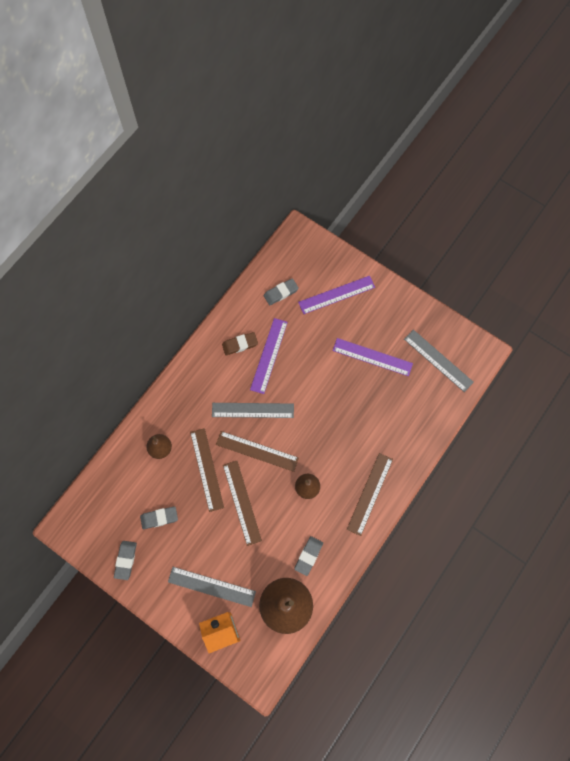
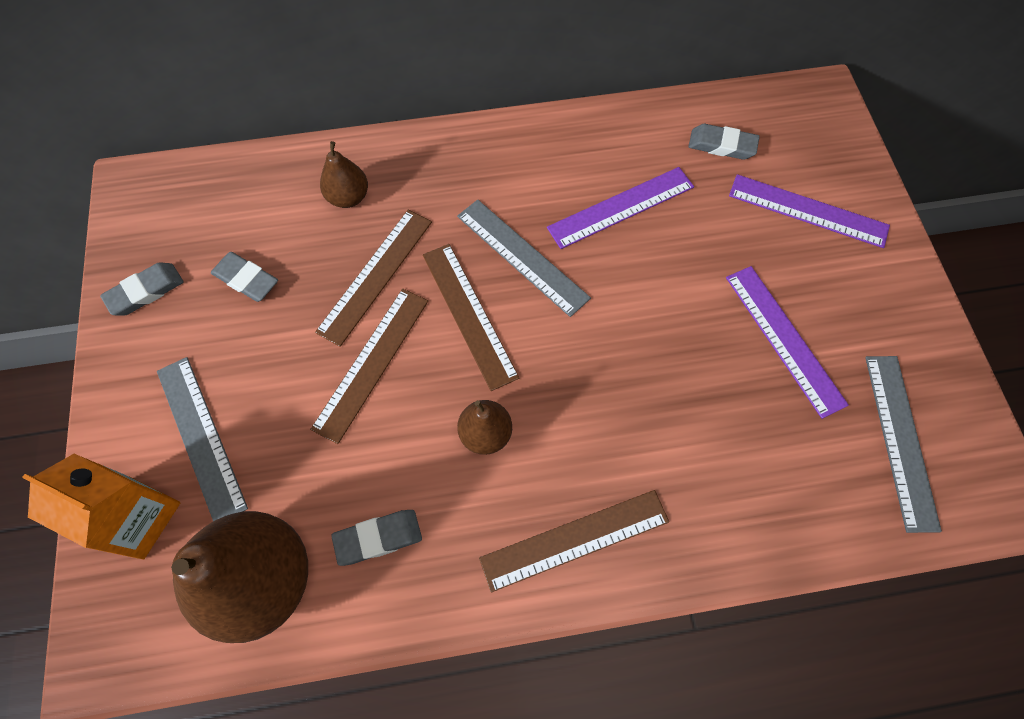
camera: 45 degrees right, 5 degrees down
(240, 344) = (594, 162): brown eraser -> none

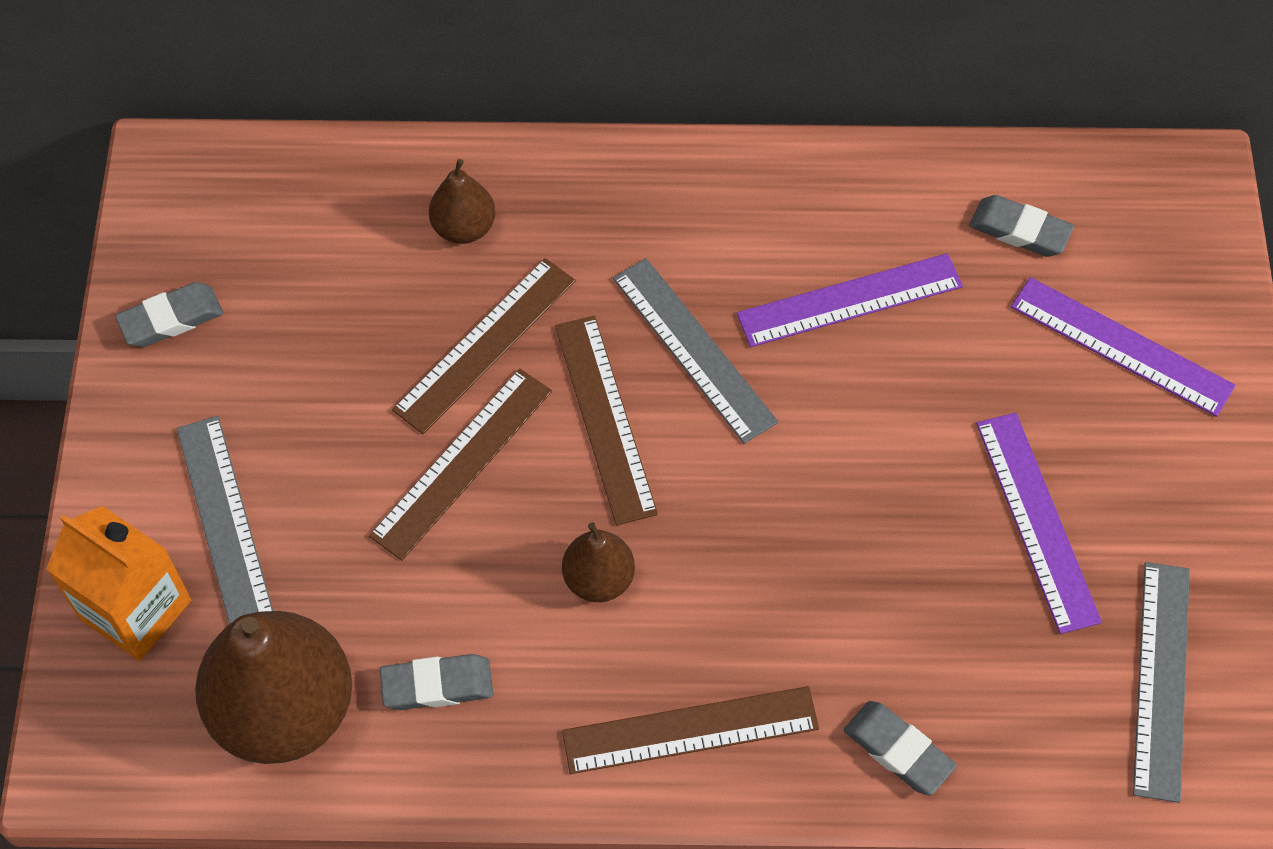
camera: 10 degrees right, 5 degrees down
(246, 279) = (308, 323): grey eraser -> grey eraser (898, 750)

